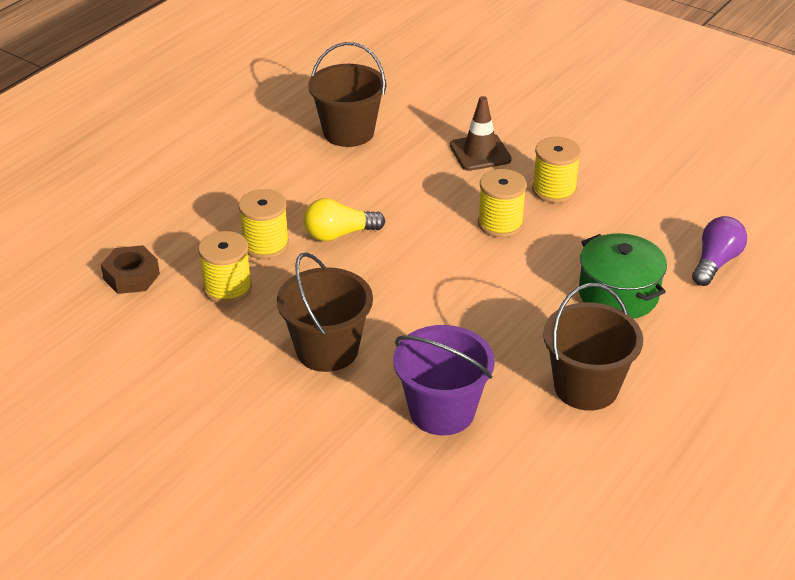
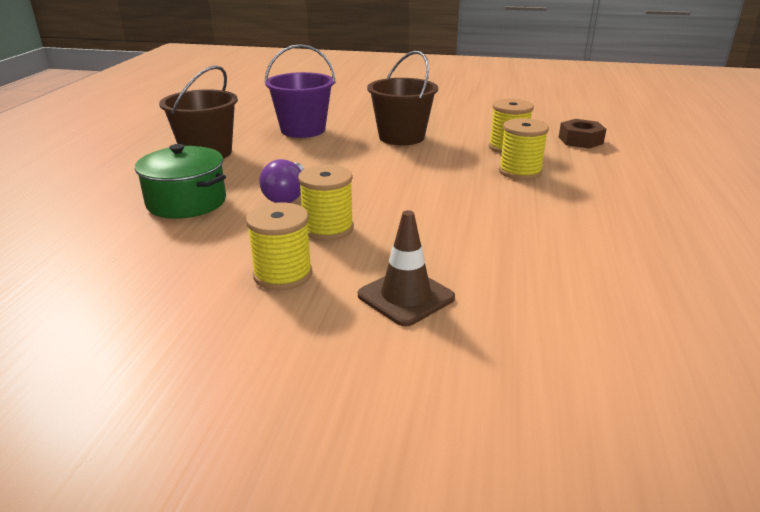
camera: 155 degrees right, 10 degrees down
(339, 234) = (471, 189): yellow light bulb -> none
(348, 132) = (593, 278): brown bucket -> none
(715, 262) = (75, 246): purple light bulb -> purple light bulb (287, 195)

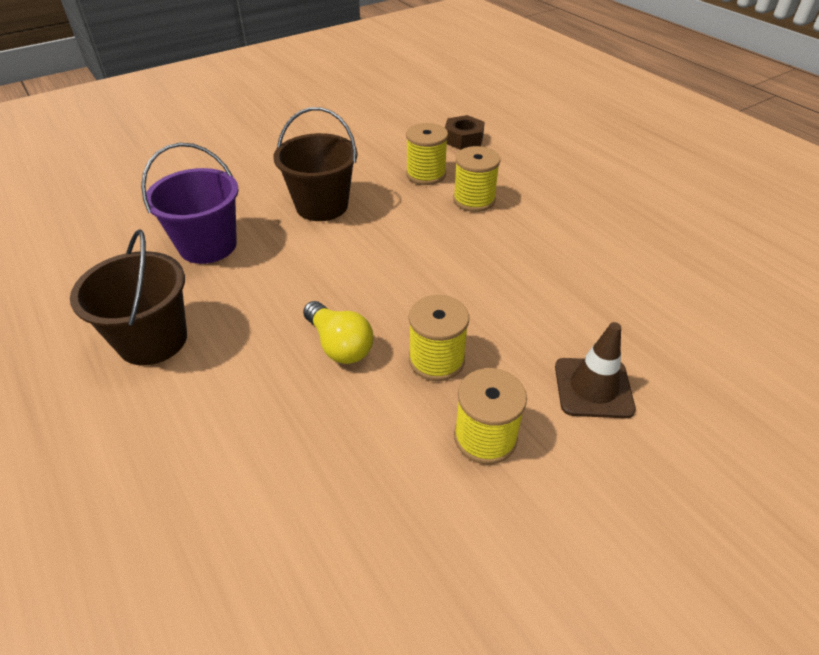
camera: 45 degrees left, 15 degrees up
(186, 202) = (254, 422): green pot -> none
(287, 195) = (339, 345): purple light bulb -> yellow light bulb

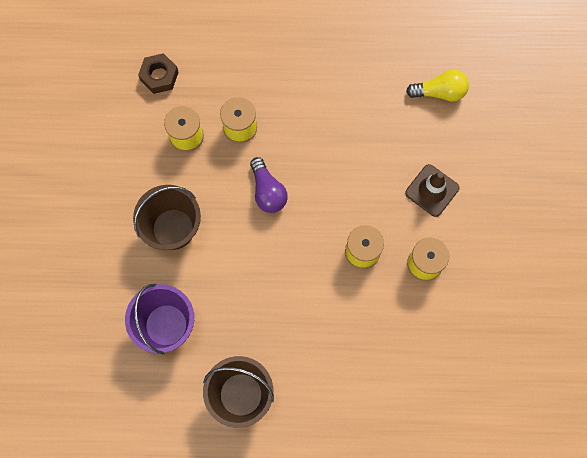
camera: 55 degrees left, 30 degrees up
(339, 345) = (316, 295): yellow light bulb -> yellow light bulb (440, 92)
(428, 247) = (267, 191): none -> purple light bulb

